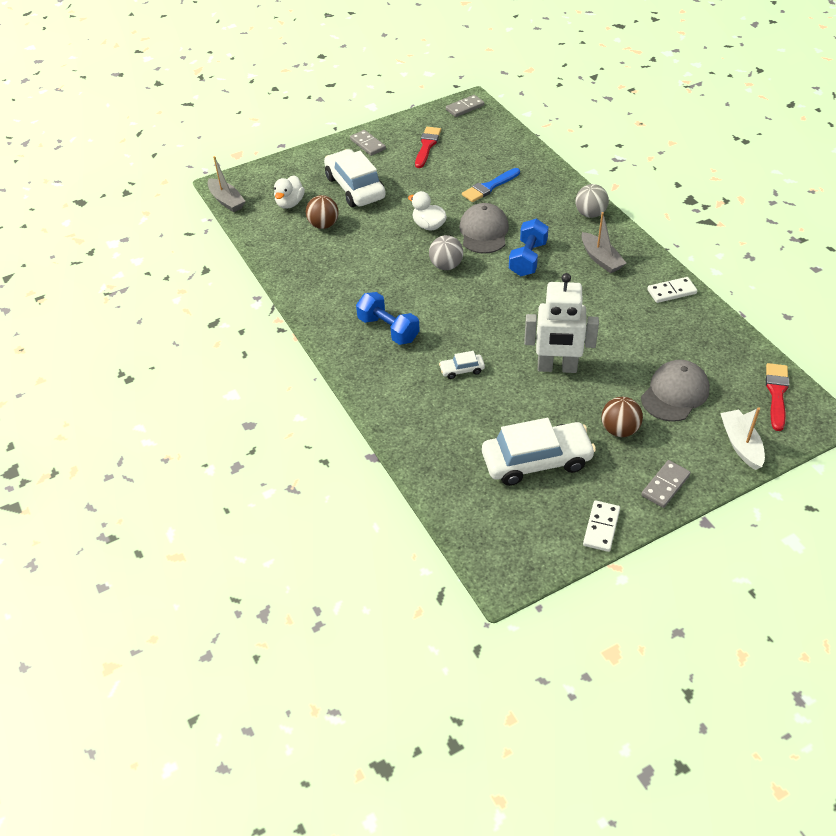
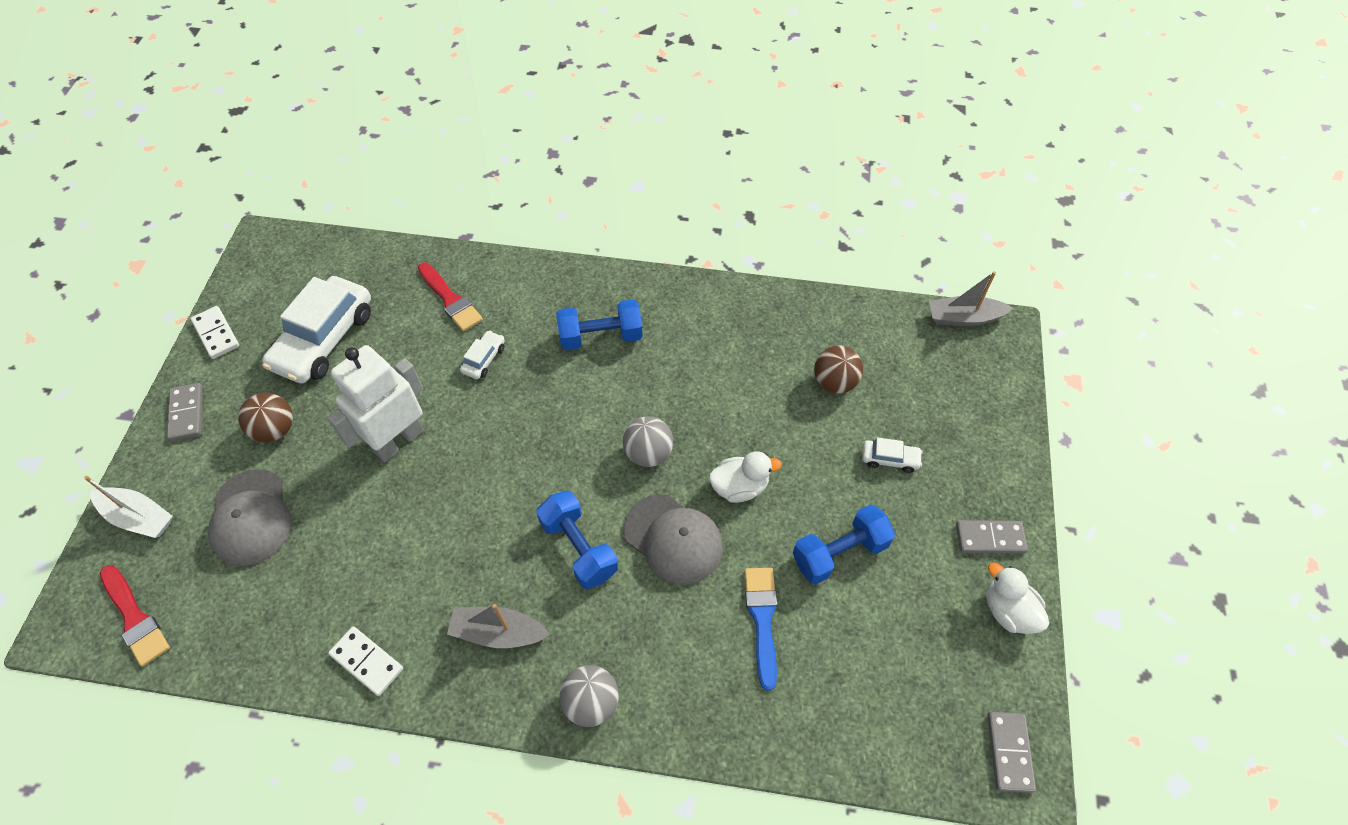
camera: 125 degrees right, 10 degrees up
(290, 203) = (909, 374): white duck -> white duck (1008, 611)
(355, 188) = (890, 459): white car -> white car, size x0.44
(427, 146) = (930, 613): red brush -> red brush (450, 300)
(427, 180) = (839, 553): none -> blue dumbbell
(671, 292) = (367, 662): white domino -> white domino turned 75 degrees counterclockwise

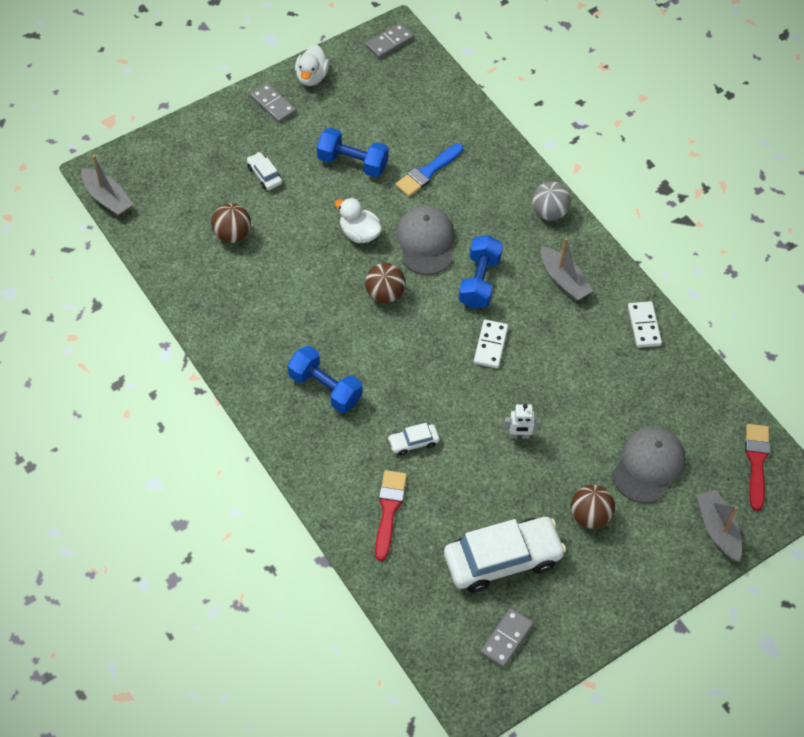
camera: 135 degrees left, 0 degrees up
(138, 517) = (717, 529): white boat -> grey boat
(187, 413) = (639, 584): grey domino -> grey domino (506, 639)
(216, 334) = (573, 639): white domino -> white domino (490, 345)
(398, 440) = (519, 435): white robot -> white robot, size x0.46
(648, 453) = (384, 294): grey ball -> brown ball

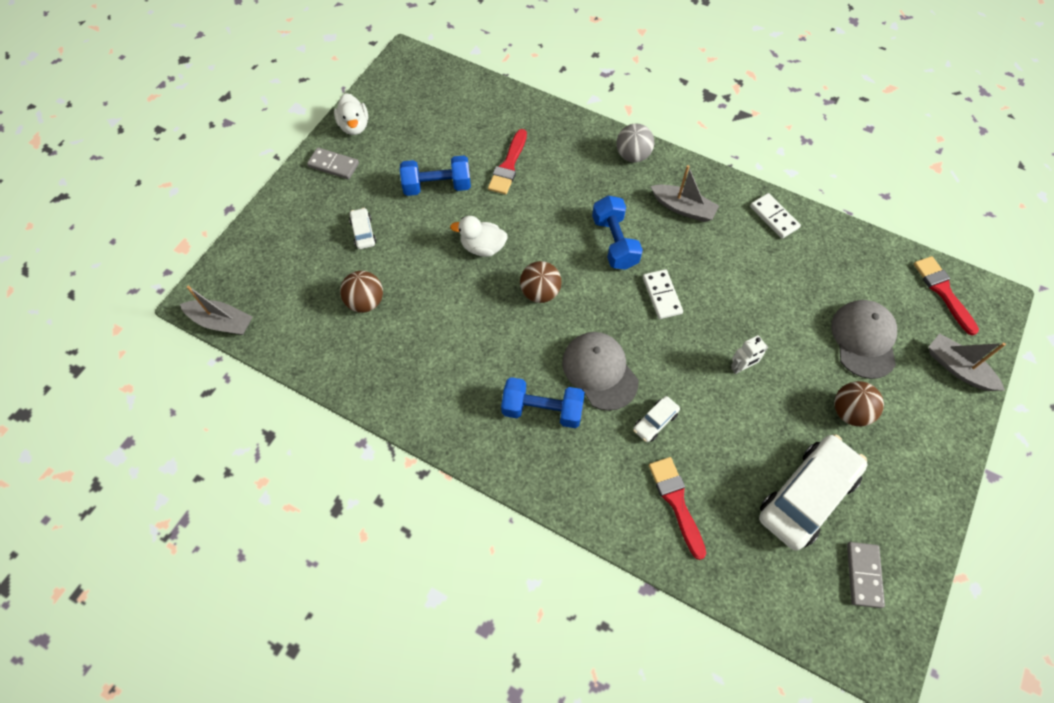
camera: 25 degrees left, 5 degrees up
(264, 175) = (363, 232): white car -> white car turned 45 degrees clockwise
(389, 42) = (405, 69): grey domino -> none
(425, 242) = (546, 228): grey cap -> grey cap (599, 371)
(428, 172) = (508, 165): blue brush -> red brush

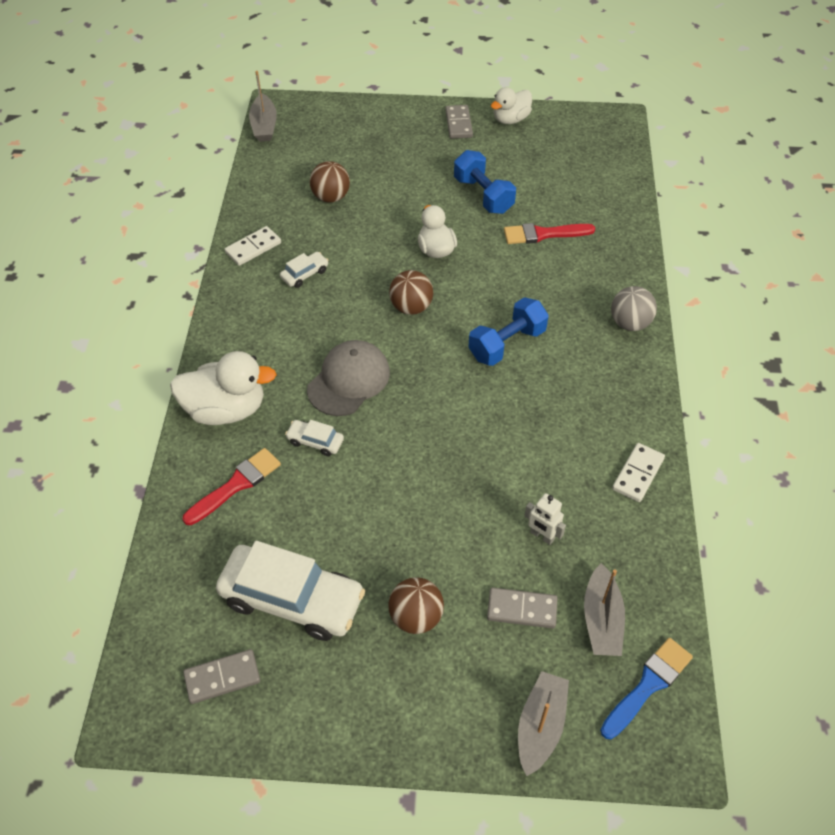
camera: 65 degrees right, 10 degrees down
(363, 232) = (400, 169): white car -> white car (305, 274)
(542, 410) = (285, 351): blue dumbbell -> none
(587, 483) = (226, 409): none -> white duck
(661, 295) = (466, 402): white domino -> white domino (253, 248)
(683, 208) = (590, 387): grey boat -> grey boat (601, 619)
(741, 367) = (417, 497): white robot -> white robot (542, 536)
(864, 339) = (522, 609): grey cap -> grey domino
(943, 292) = (648, 685): red brush -> blue brush

